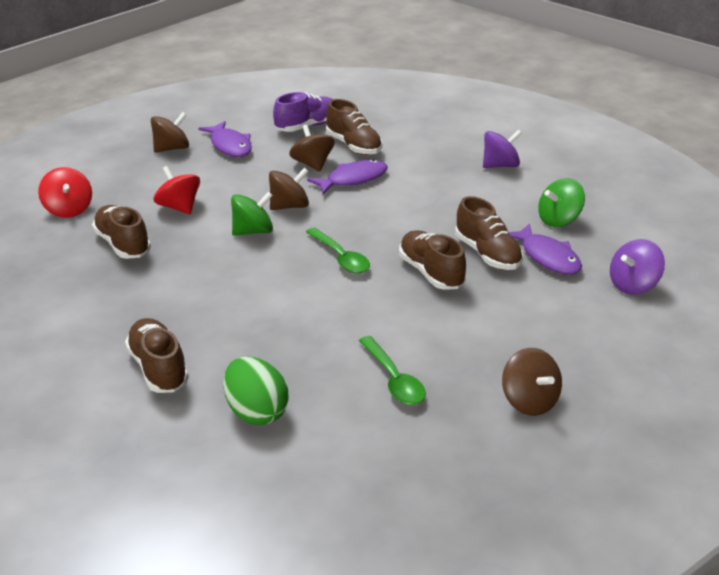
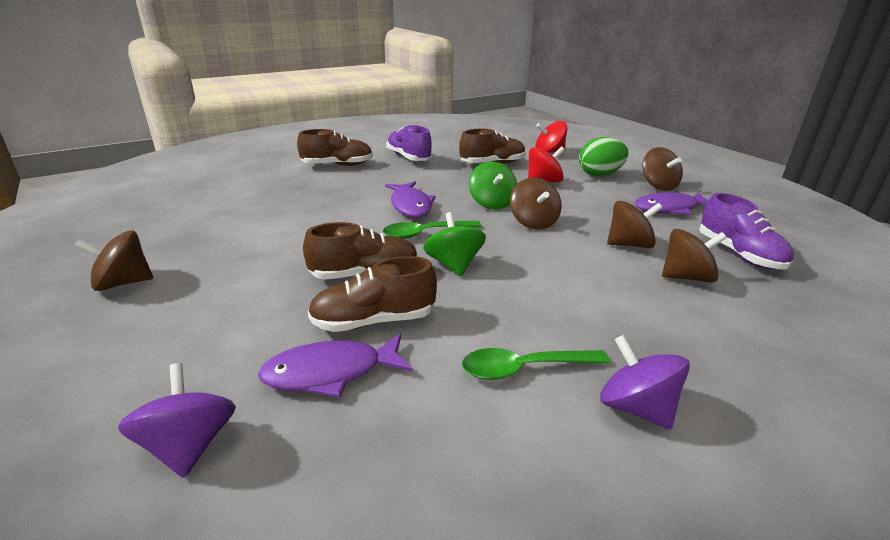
camera: 105 degrees right, 5 degrees down
(111, 312) = (409, 157): none -> purple shoe
(256, 412) = (263, 184): green egg -> green egg (600, 174)
(353, 179) = (589, 263): purple fish -> purple fish (410, 205)
(354, 146) = (686, 277): brown shoe -> brown spinning top
(394, 379) = (234, 229): green spoon -> green spoon (524, 368)
(500, 165) = (636, 407): purple spinning top -> purple spinning top turned 150 degrees clockwise
(558, 220) = (423, 423): green spinning top -> green spinning top (454, 265)

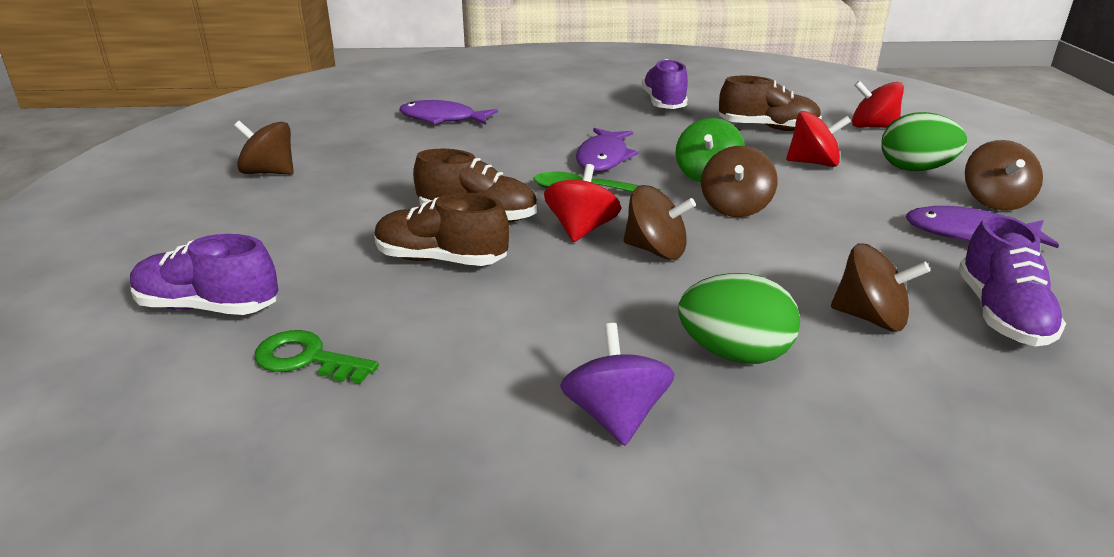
camera: 30 degrees right, 0 degrees up
(189, 445) = (208, 307): purple spinning top -> purple shoe
(331, 372) = (359, 290): purple fish -> purple fish (442, 119)
(337, 165) = (569, 99): brown shoe -> none
(350, 460) = (307, 359): none -> green key
(454, 265) = (581, 230): green spinning top -> red spinning top
(524, 368) = (539, 344): green spoon -> none
(629, 244) = (838, 262): brown spinning top -> brown spinning top (656, 250)
(648, 328) = (734, 354): none -> green egg

